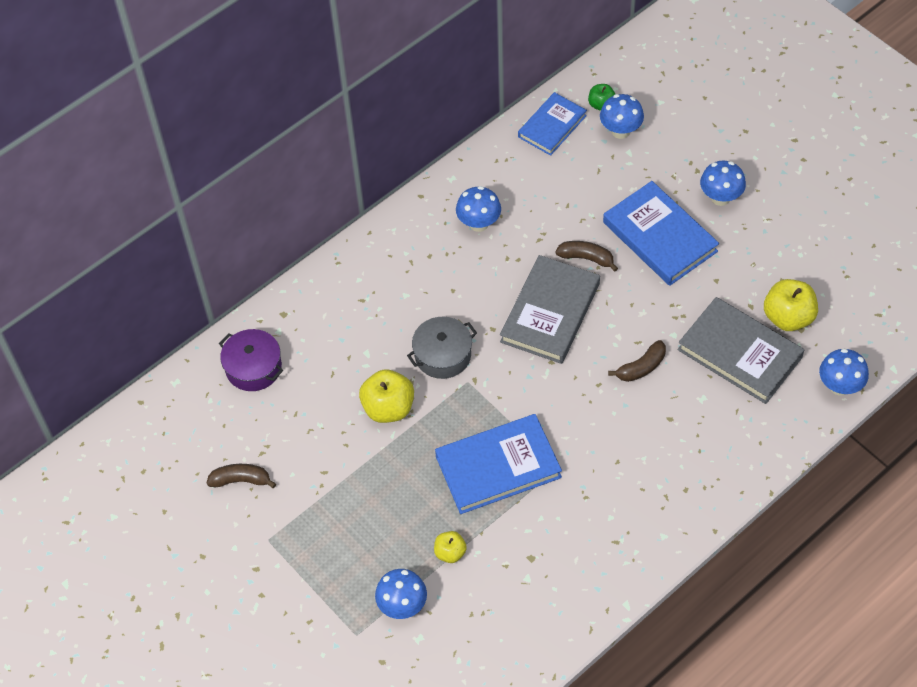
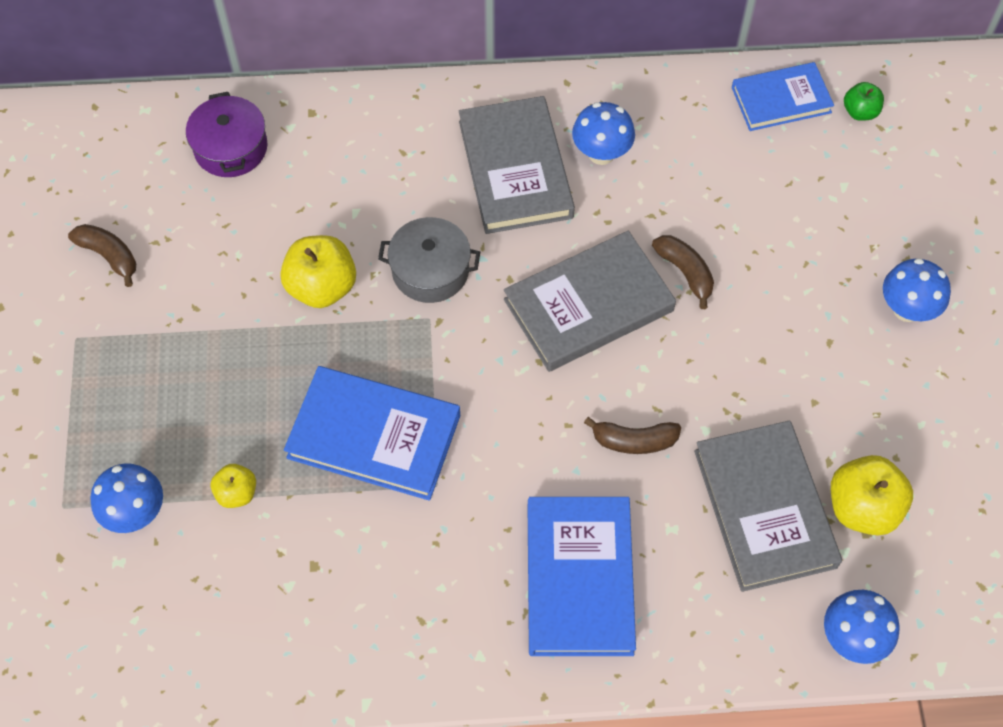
camera: 35 degrees right, 5 degrees up
(438, 265) = (515, 169): none -> grey book
(620, 131) = (856, 155): blue mushroom -> none
(660, 237) = (792, 306): blue book -> blue book (579, 578)

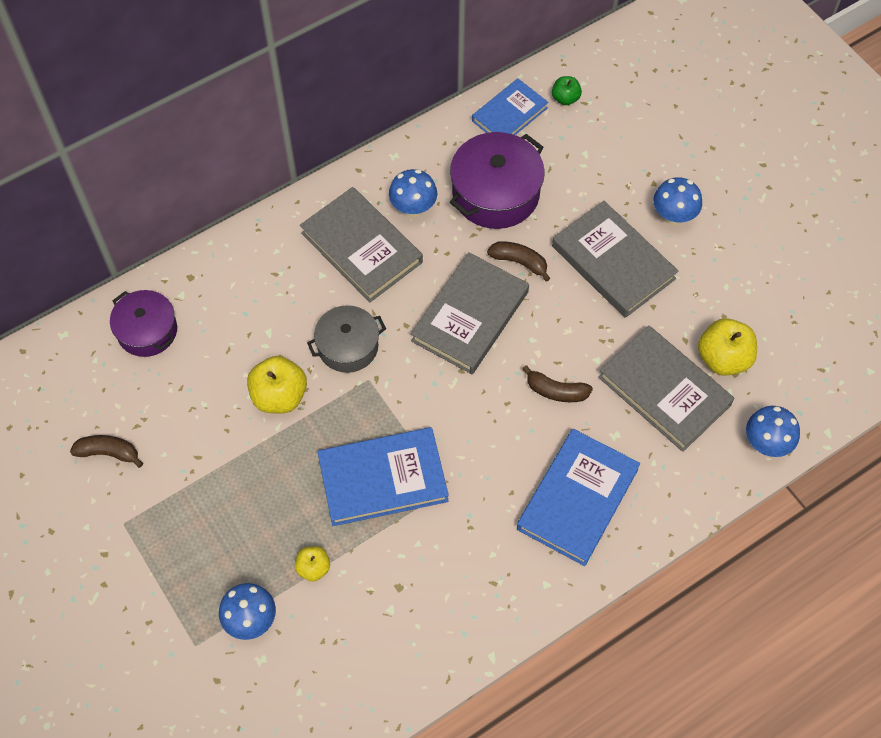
camera: 30 degrees left, 0 degrees up
(579, 578) = (577, 499): blue book -> blue book turned 60 degrees clockwise
(634, 441) = (556, 391): brown banana -> brown banana turned 45 degrees clockwise
(707, 181) = (495, 193): none -> purple pot
(798, 327) = (613, 262): none -> grey book

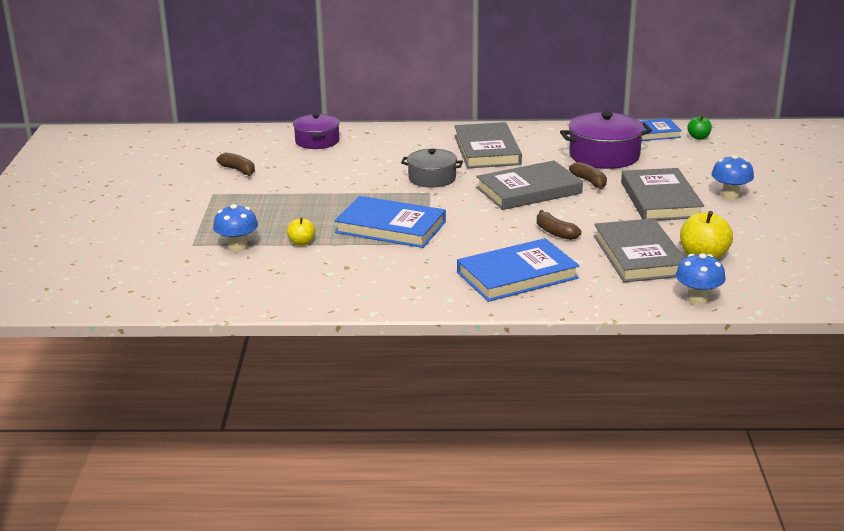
camera: 35 degrees right, 35 degrees down
(279, 396) = (365, 182): yellow apple -> none
(413, 208) = (539, 146): blue mushroom -> none

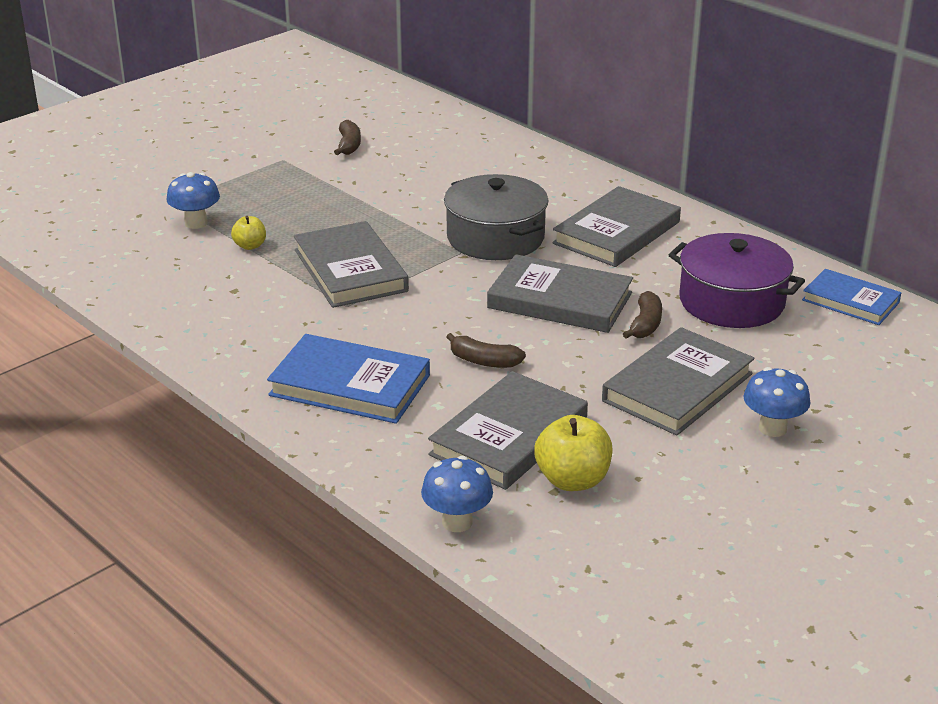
camera: 45 degrees right, 5 degrees up
(317, 141) = (476, 145): purple pot -> none
(390, 227) = (350, 270): blue book -> grey book
(432, 178) = (495, 238): grey pot -> grey pot, size x1.53
(555, 232) = (484, 361): brown banana -> brown banana turned 75 degrees counterclockwise
(698, 137) = (903, 336): green apple -> none

